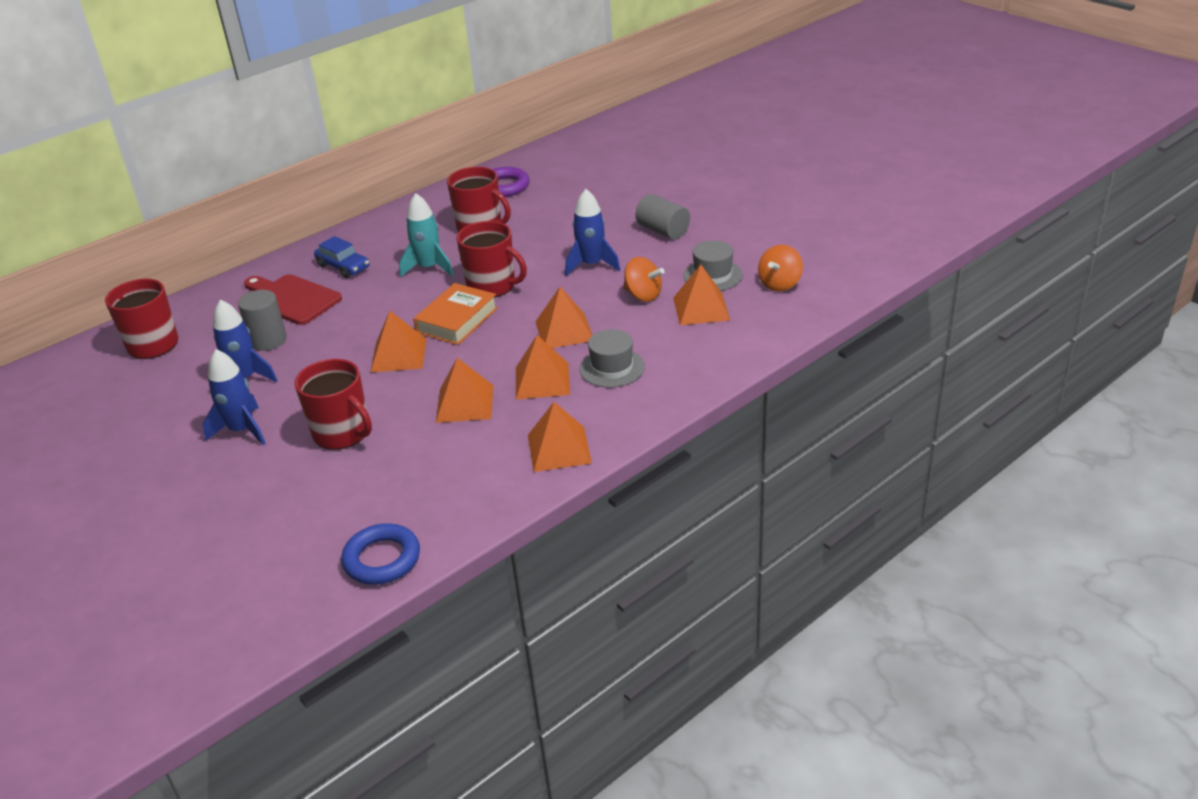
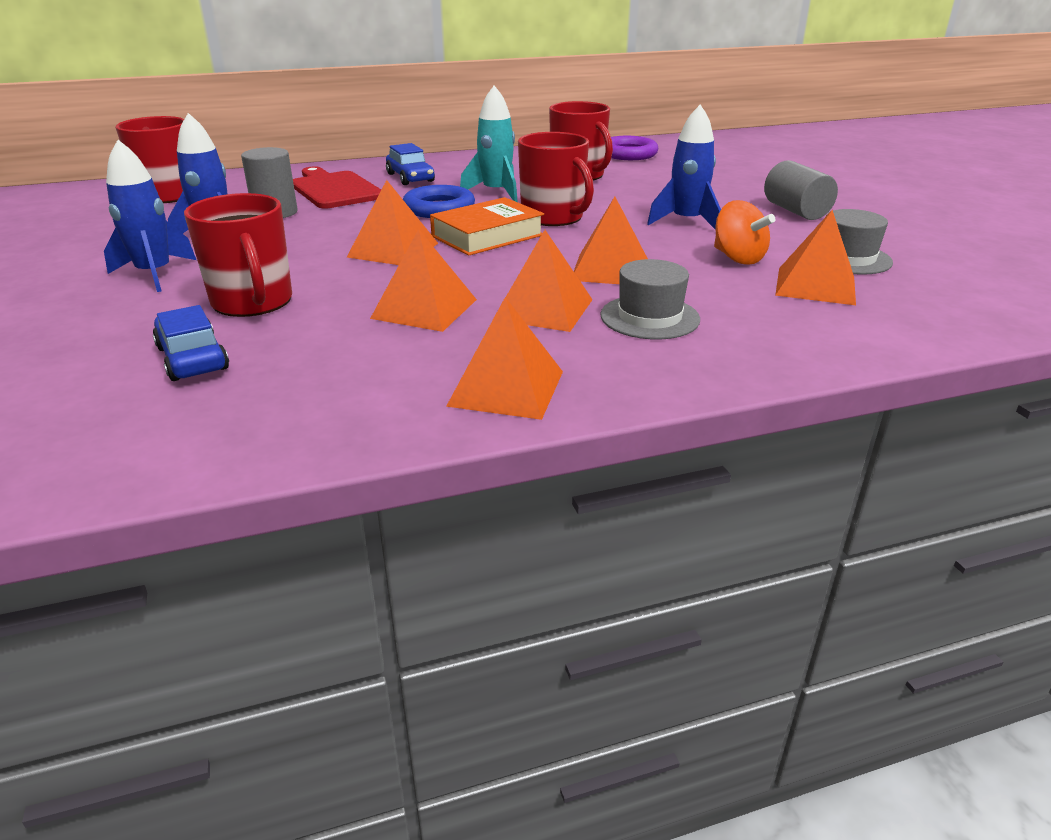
camera: 20 degrees right, 5 degrees down
(349, 488) = (192, 358): none -> blue car
(382, 559) = (128, 455): blue ring -> blue ring (439, 208)
(779, 284) = (948, 284): orange spinning top -> none

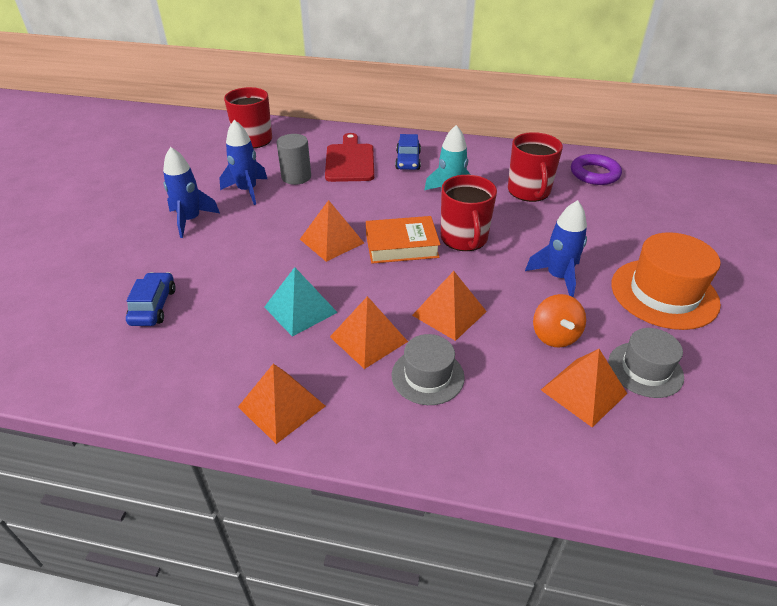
camera: 30 degrees right, 10 degrees up
(253, 302) = (217, 266): red mug -> none
(424, 309) = (300, 309): orange pyramid -> turquoise pyramid
(439, 208) = (396, 203): blue ring -> none
(795, 211) = (664, 293): grey cylinder -> orange hat

